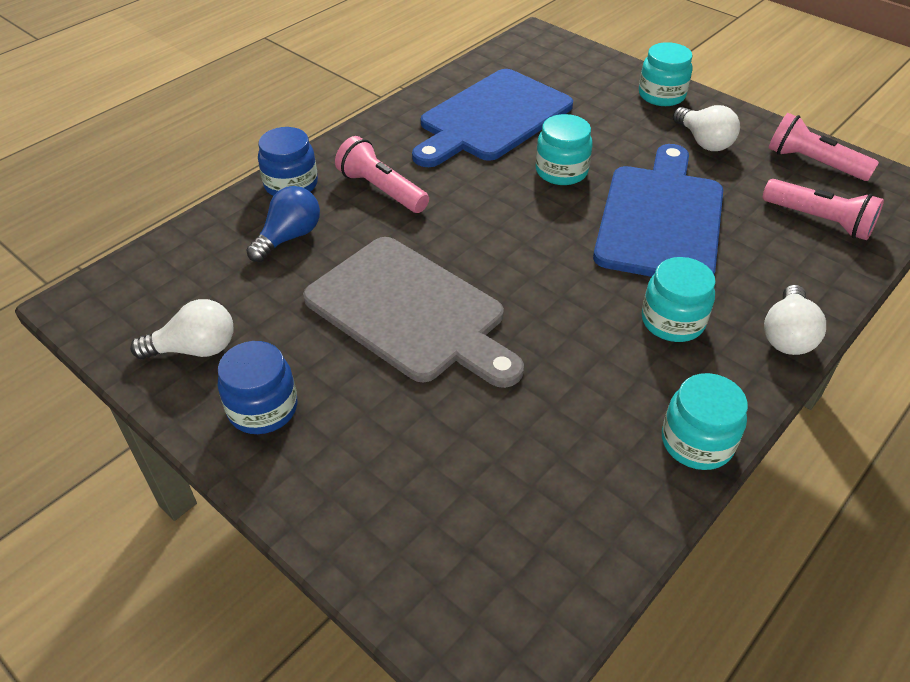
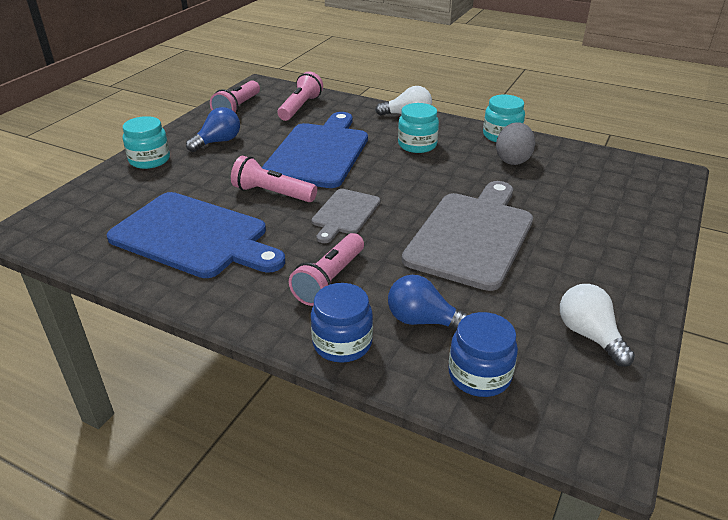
camera: 105 degrees left, 10 degrees down
(263, 408) = (609, 281): blue jar -> blue jar (479, 375)
(499, 218) = (345, 214): none -> grey cutting board
(561, 171) = (272, 193): turquoise jar -> pink flashlight
(601, 425) = (513, 160): none -> grey egg
(660, 219) = (319, 153): blue cutting board -> blue cutting board turned 105 degrees clockwise
(703, 141) = (218, 142): white light bulb -> blue light bulb

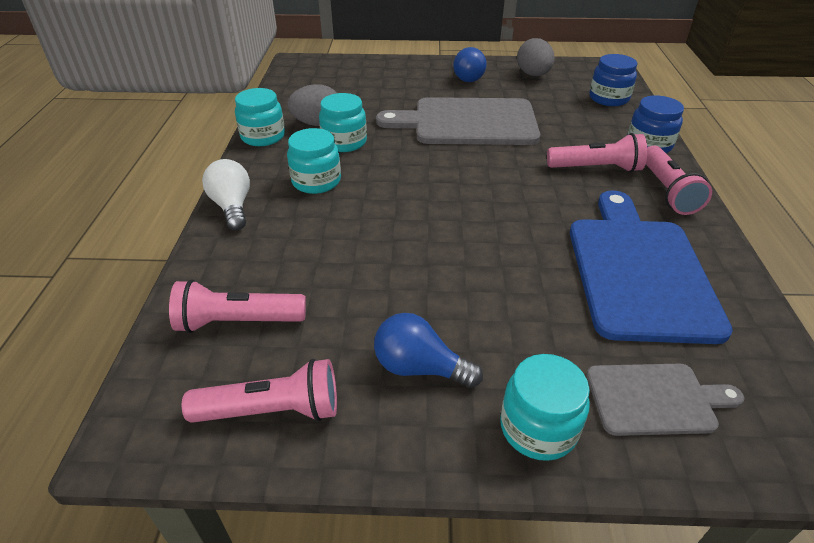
camera: 115 degrees left, 5 degrees up
(272, 193) = (507, 248): pink flashlight -> pink flashlight (667, 191)
(319, 153) = (384, 247): blue cutting board -> none
(345, 214) = (497, 188): grey cutting board -> grey cutting board (655, 399)
(423, 321) = (588, 122): blue light bulb -> blue light bulb (467, 77)
(471, 165) = (344, 142): none -> turquoise jar
(589, 335) = (533, 75): white light bulb -> grey egg

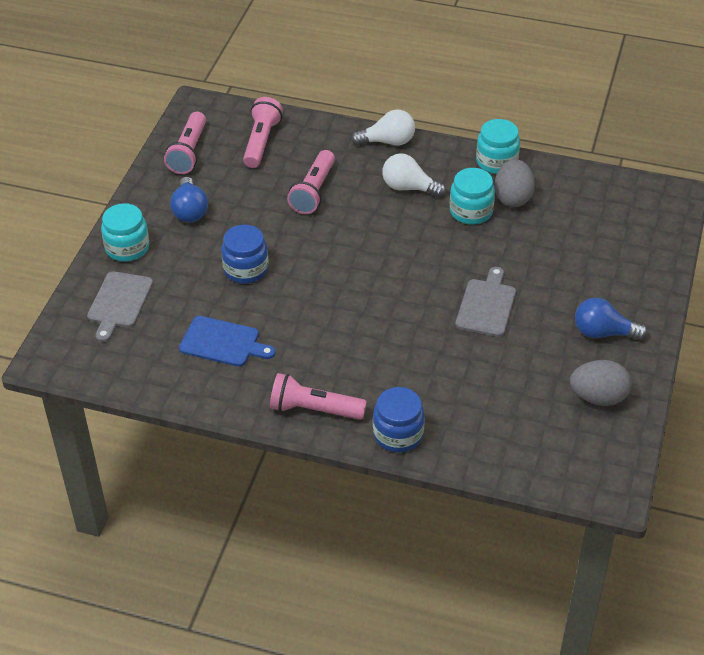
camera: 105 degrees right, 5 degrees up
(316, 181) = (409, 188): turquoise jar -> white light bulb
(419, 368) = (190, 211): blue light bulb -> blue light bulb turned 135 degrees clockwise
(468, 122) = (486, 305): grey cutting board -> grey cutting board, size x0.53
(596, 168) = (368, 373): pink flashlight -> pink flashlight (313, 191)
(608, 98) = (514, 446): blue jar -> blue jar (246, 269)
(638, 271) = (223, 342): blue cutting board -> blue cutting board, size x0.53

